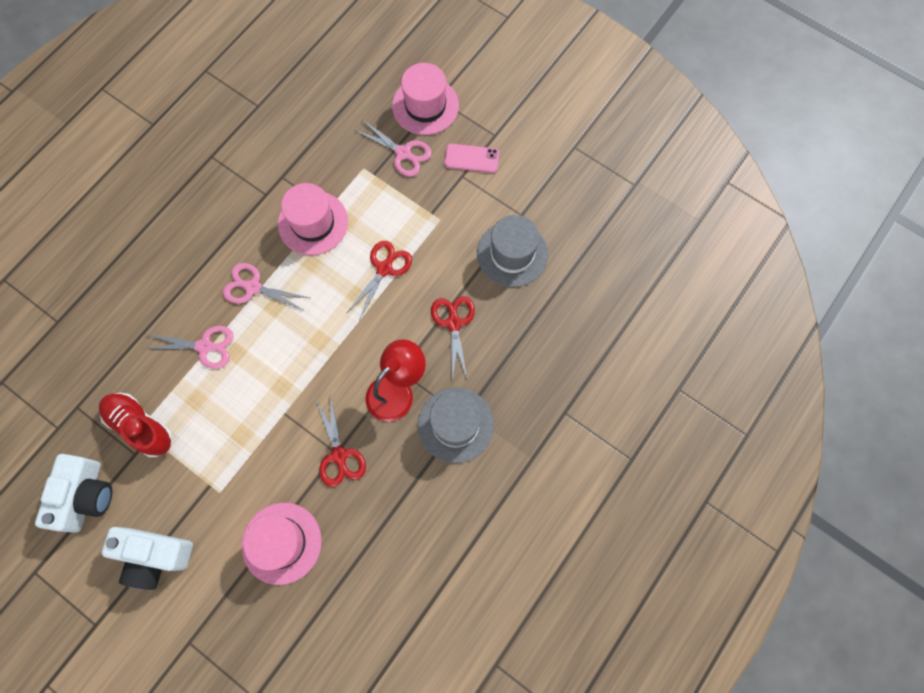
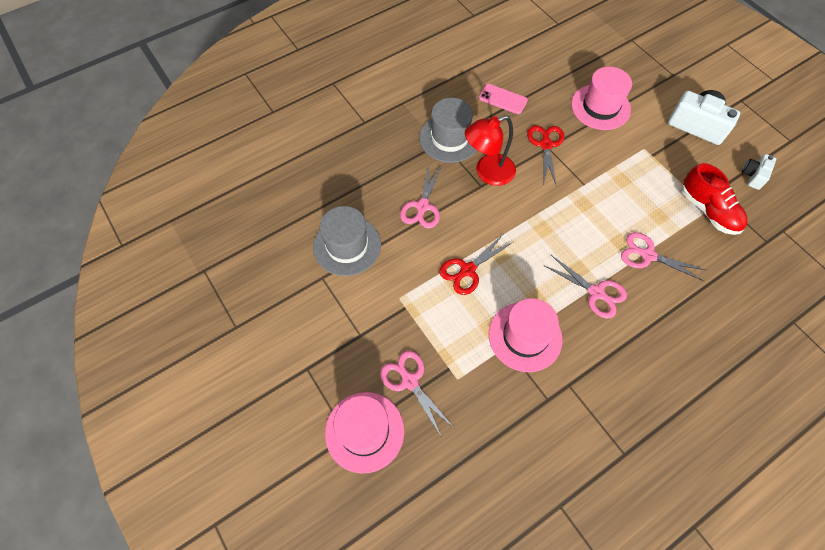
camera: 160 degrees left, 10 degrees down
(85, 496) = (753, 176): white camera -> white camera, size x0.55
(454, 323) = (422, 207): red scissors -> pink scissors
(471, 158) = (342, 350): pink phone -> pink phone (503, 99)

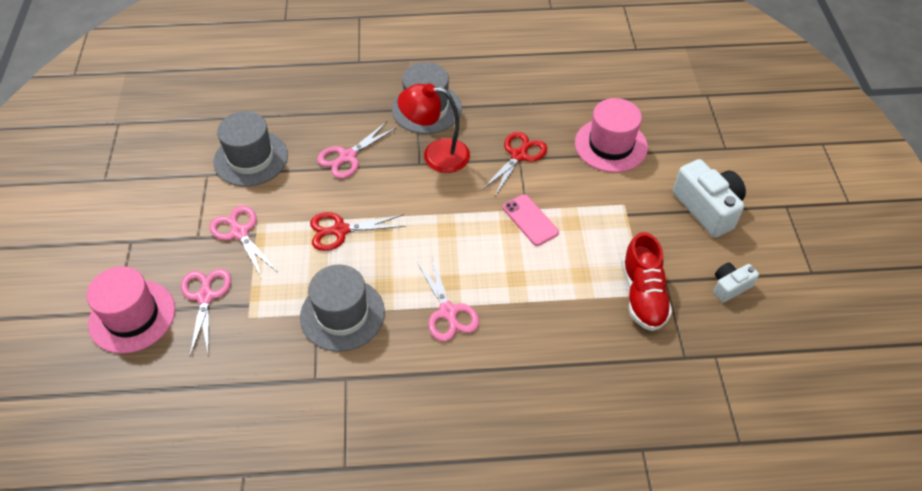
camera: 30 degrees right, 10 degrees down
(503, 99) = (511, 96): pink phone -> pink phone (530, 220)
(525, 336) = (342, 314): pink hat -> grey hat
(647, 255) = (534, 304): pink scissors -> pink scissors (239, 232)

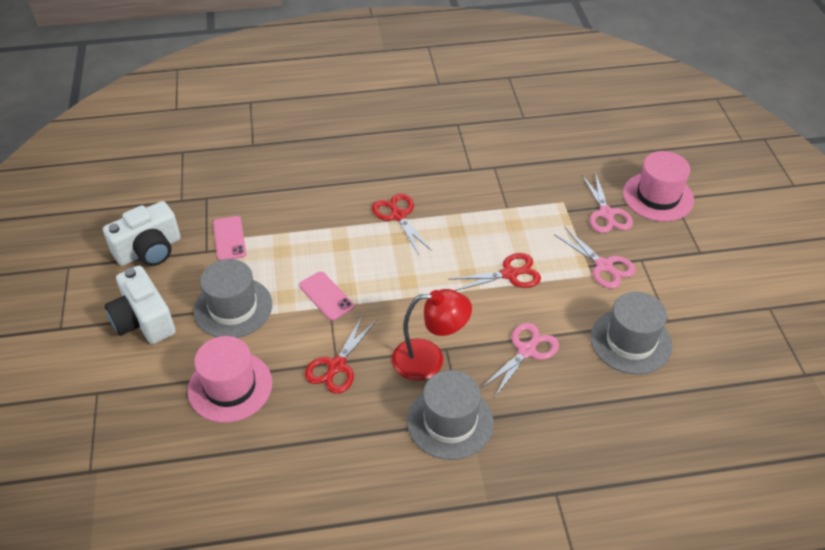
camera: 175 degrees right, 5 degrees down
(342, 314) = (486, 208): grey hat -> grey hat (233, 308)
(448, 312) = (398, 215): pink scissors -> red scissors
(643, 295) = (229, 238): red shoe -> pink phone
(730, 286) = (149, 250): white camera -> white camera, size x1.83

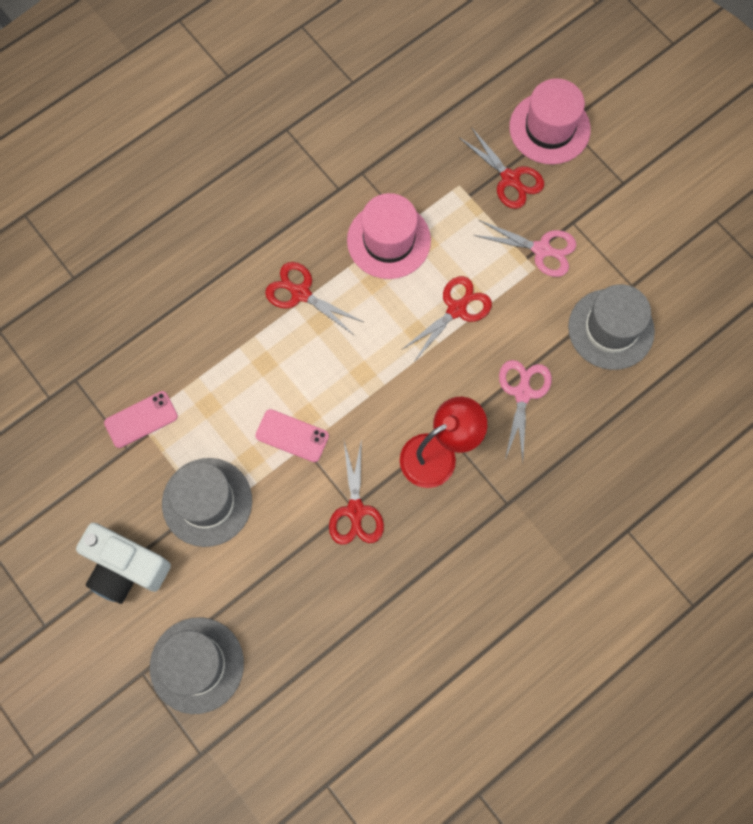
camera: 30 degrees left, 25 degrees up
(149, 250) = (64, 481): white camera -> none
(229, 238) = (141, 419): pink phone -> pink phone turned 75 degrees counterclockwise
(230, 387) = (269, 591): pink hat -> pink hat (388, 240)
(450, 421) = (497, 511): grey hat -> grey hat (197, 665)
(606, 214) = (510, 179): pink scissors -> red scissors

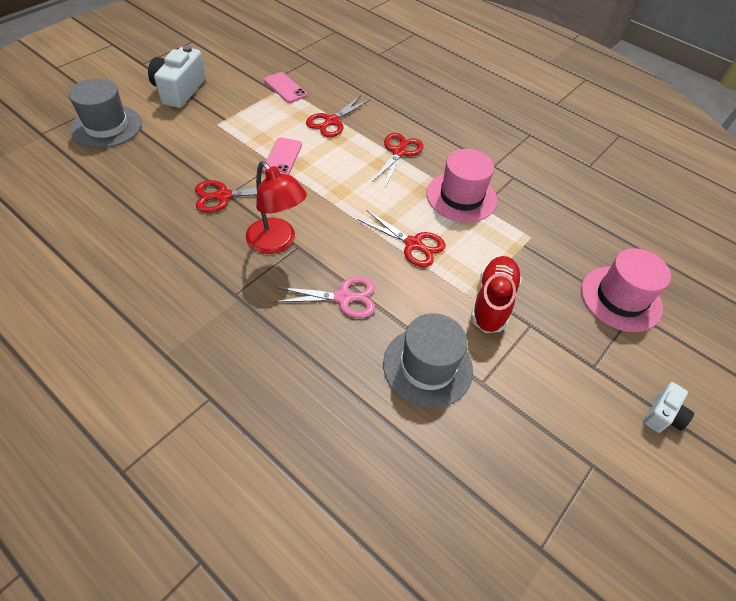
camera: 75 degrees right, 20 degrees down
(207, 502) = (227, 121): grey hat -> none
(510, 179) = (554, 272): red scissors -> red scissors (331, 121)
(542, 250) = (492, 302): pink scissors -> red shoe
(676, 146) = (662, 415): none -> white camera

